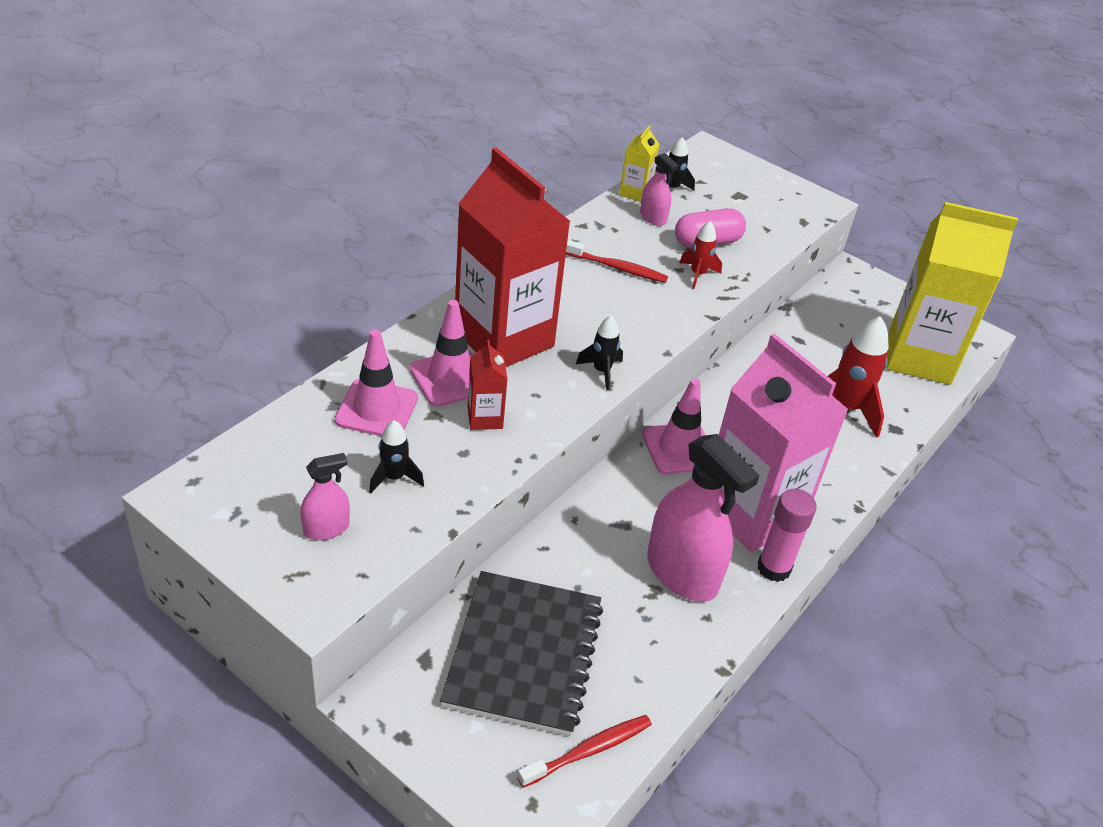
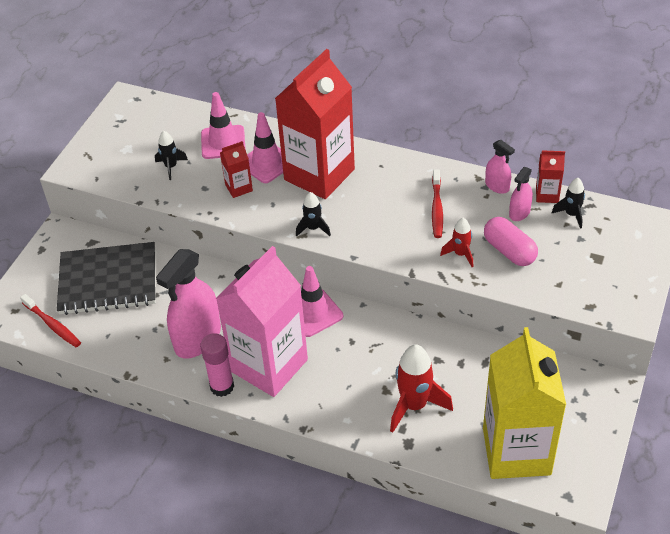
camera: 80 degrees right, 5 degrees up
(326, 528) = (123, 155): pink spray bottle -> pink spray bottle (497, 186)
(635, 192) = (547, 195): yellow carton -> red carton

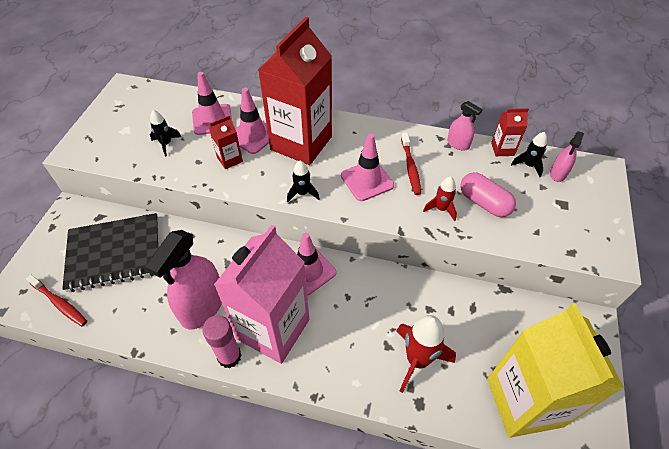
camera: 10 degrees left, 5 degrees up
(385, 219) = (367, 180): none -> pink traffic cone
(519, 213) = (483, 167): pink spray bottle -> pink spray bottle (558, 173)

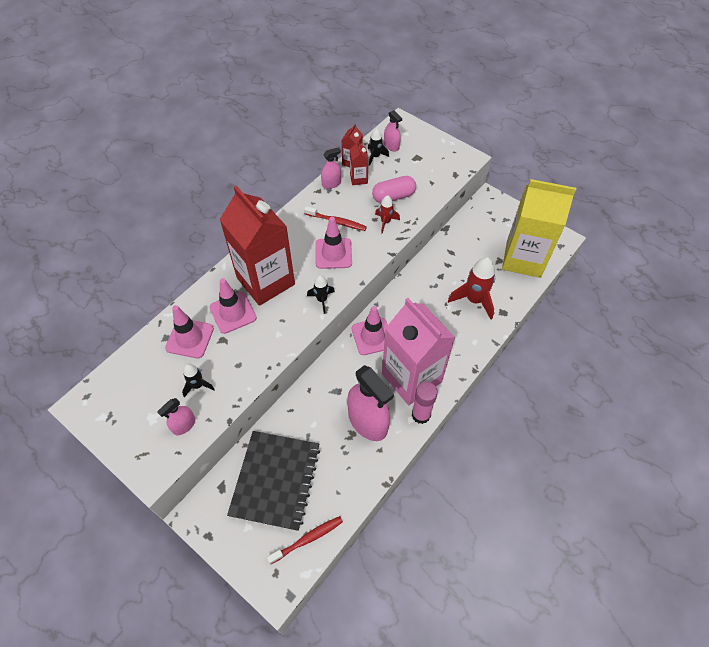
camera: 65 degrees left, 5 degrees up
(123, 151) = (184, 425): none -> pink spray bottle
(229, 159) = (251, 339): red carton -> red carton (358, 179)

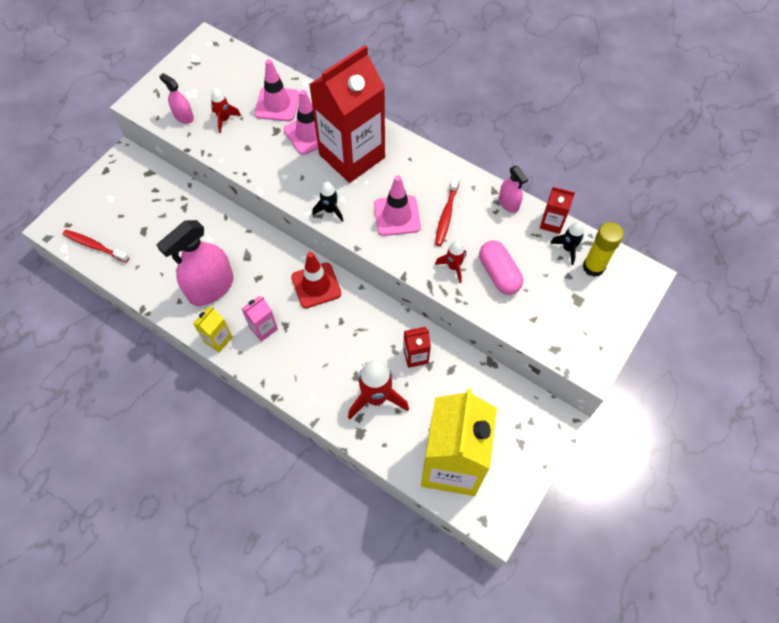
camera: 85 degrees right, 5 degrees up
(198, 385) = (224, 120): black rocket -> red rocket
(275, 480) = (152, 213): black notebook -> none
(308, 539) = (94, 246): red toothbrush -> red toothbrush turned 150 degrees clockwise
(358, 179) = (523, 232): red carton -> red carton (415, 356)
(372, 336) = (316, 285): pink traffic cone -> red traffic cone
(391, 146) = (593, 267): pink spray bottle -> yellow glue stick
(411, 378) = (263, 328): pink carton -> pink carton, size x0.42
(421, 414) = (218, 339): pink glue stick -> yellow carton

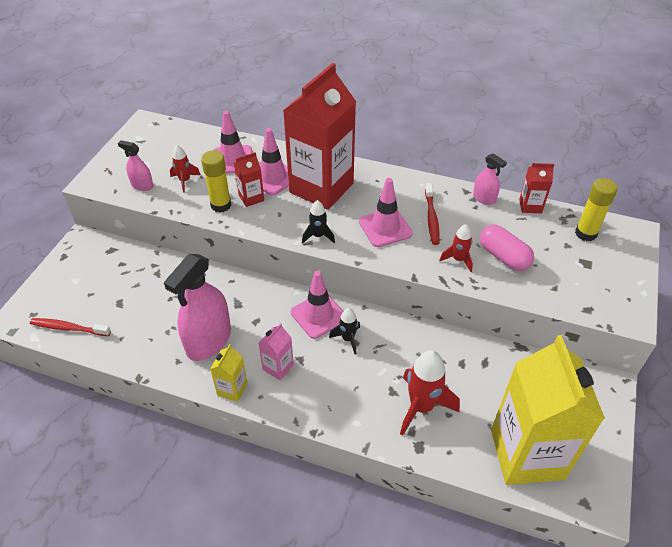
camera: 15 degrees left, 15 degrees down
(250, 155) = (221, 205): none -> yellow glue stick
(316, 285) = (318, 315): red traffic cone -> pink traffic cone
(415, 356) = (444, 358): red carton -> red carton (251, 198)
(568, 249) = (555, 223): black rocket -> black rocket (348, 339)

